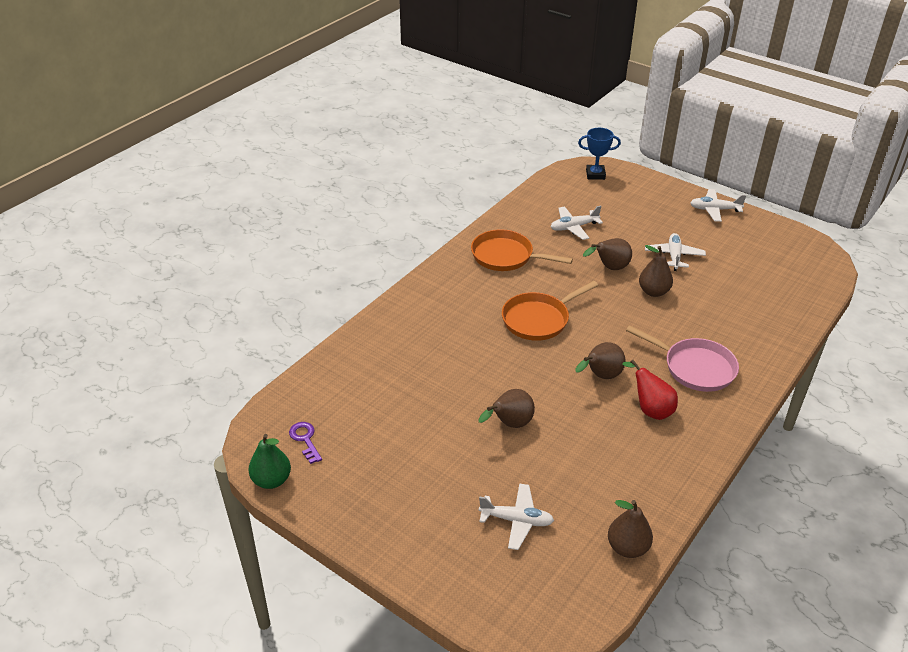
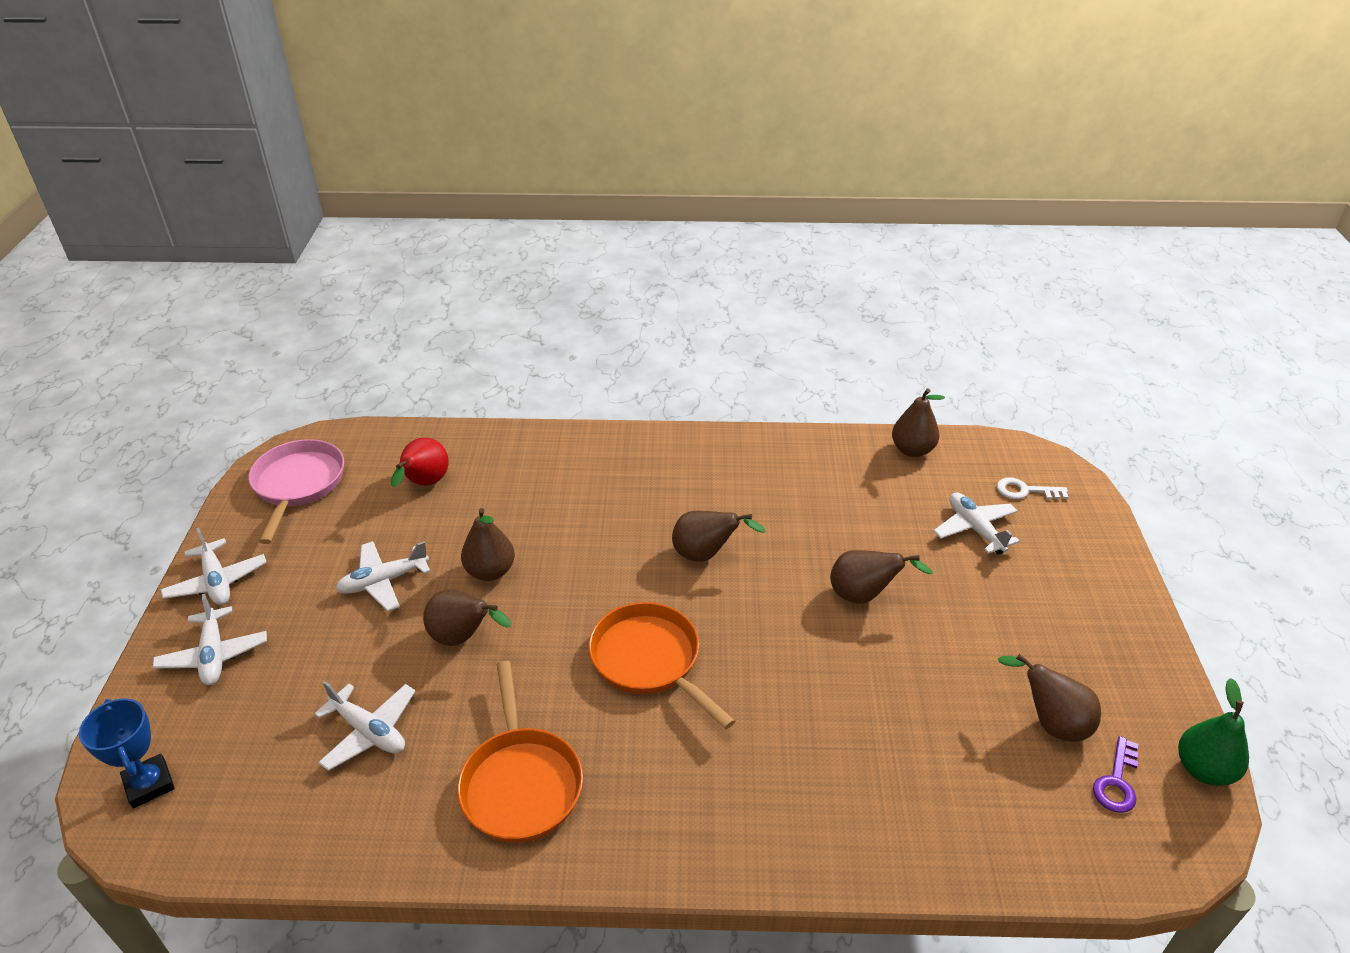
camera: 125 degrees left, 0 degrees up
(357, 441) = (1051, 722): none -> brown pear
(528, 584) = (1025, 491): none -> white key
(539, 319) = (650, 661): orange pan -> orange pan turned 150 degrees counterclockwise
(650, 409) = (720, 497): red pear -> red pear (424, 484)
(660, 200) = (214, 655): none -> white plane
(694, 367) = (618, 488): pink pan -> pink pan (298, 485)

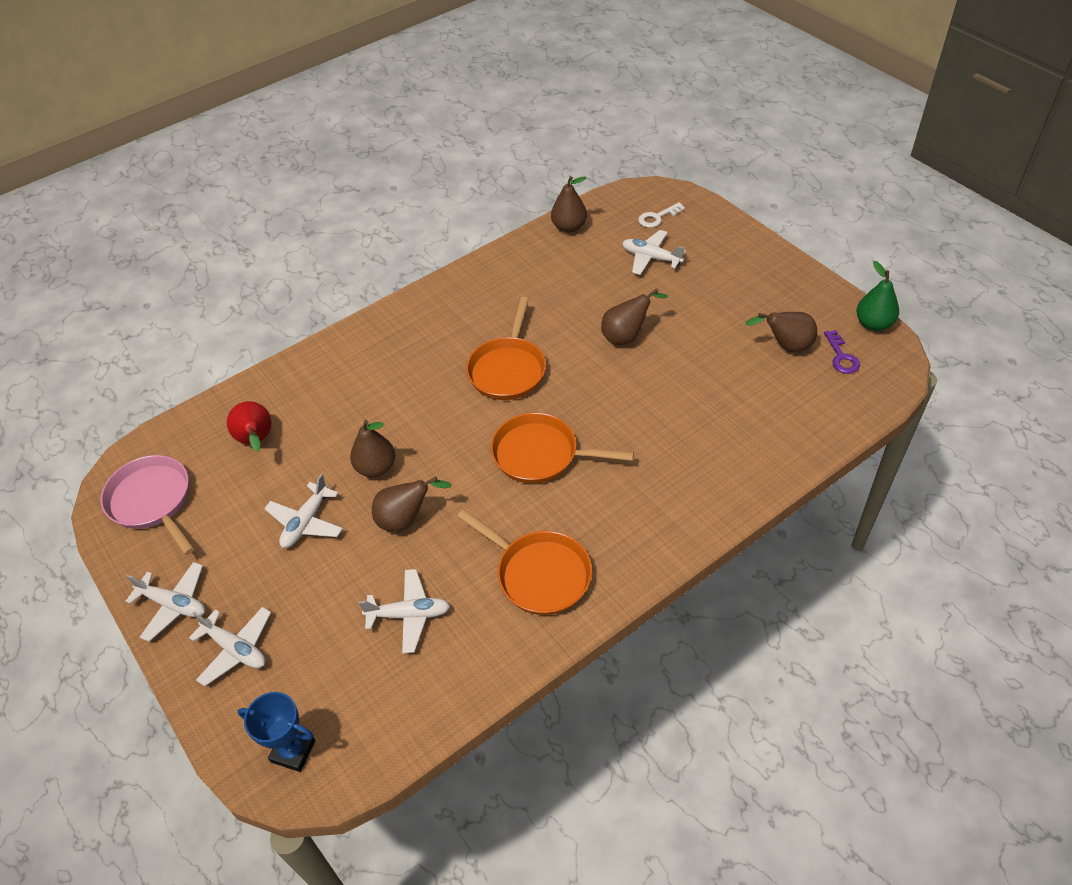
camera: 35 degrees left, 10 degrees up
(706, 554) = (508, 369): brown pear -> orange pan

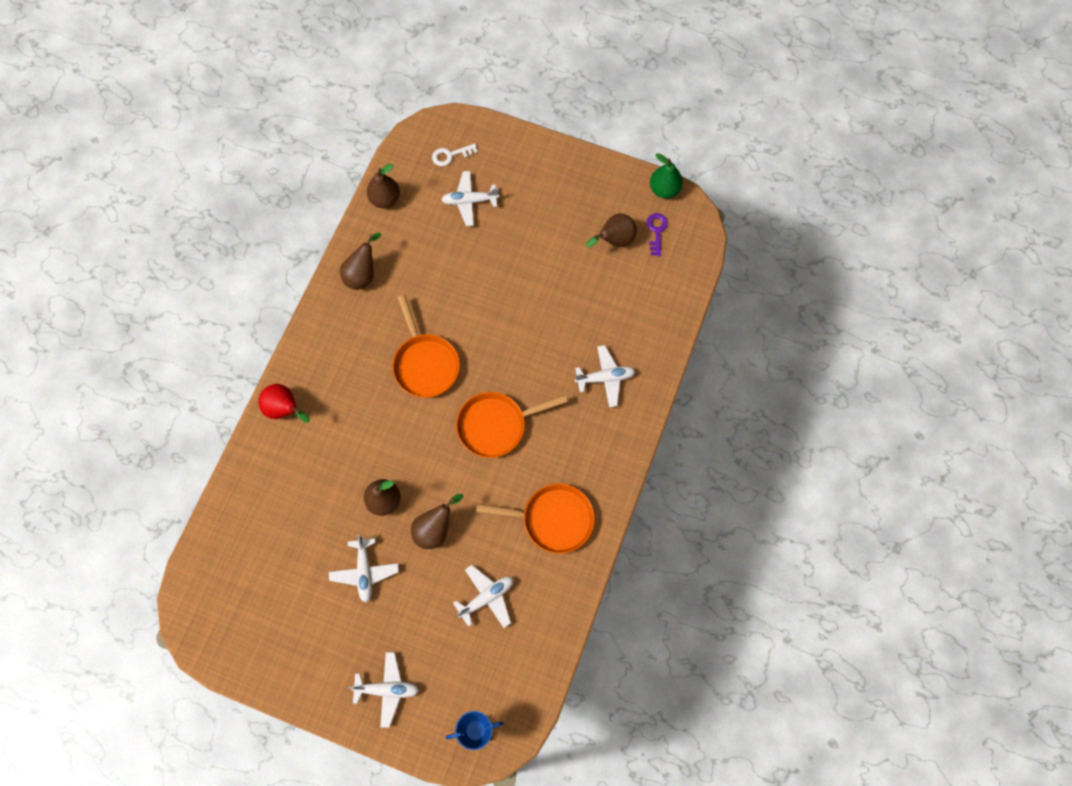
camera: 35 degrees left, 20 degrees up
(153, 502) = (234, 620): pink pan -> none
(174, 605) = (317, 685): white plane -> white plane (605, 378)
(256, 441) = (275, 528): red pear -> red pear (285, 410)
(626, 336) = (495, 288): brown pear -> brown pear (362, 275)
(657, 217) = (451, 155): white key -> white key turned 45 degrees clockwise
(841, 356) = (656, 231): purple key -> purple key turned 135 degrees counterclockwise

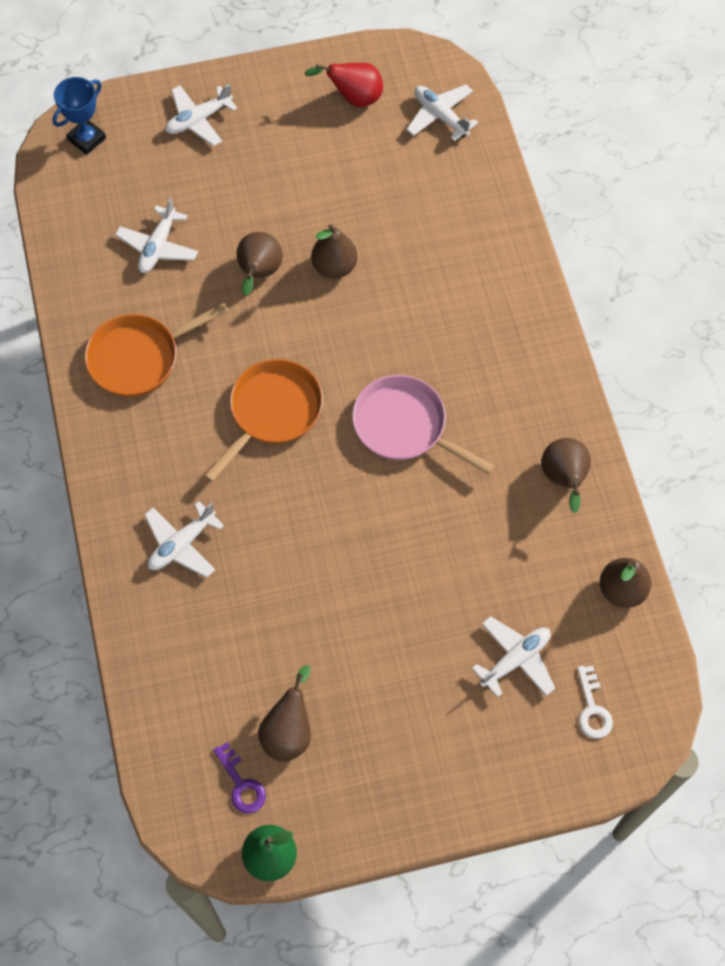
camera: 145 degrees right, 5 degrees down
(285, 410) = (515, 285): red pear -> red pear (354, 98)
(365, 572) = (300, 196): white plane -> white plane (440, 116)
(425, 364) = (405, 427): orange pan -> pink pan
(451, 155) = (592, 708): white key -> white key turned 135 degrees clockwise

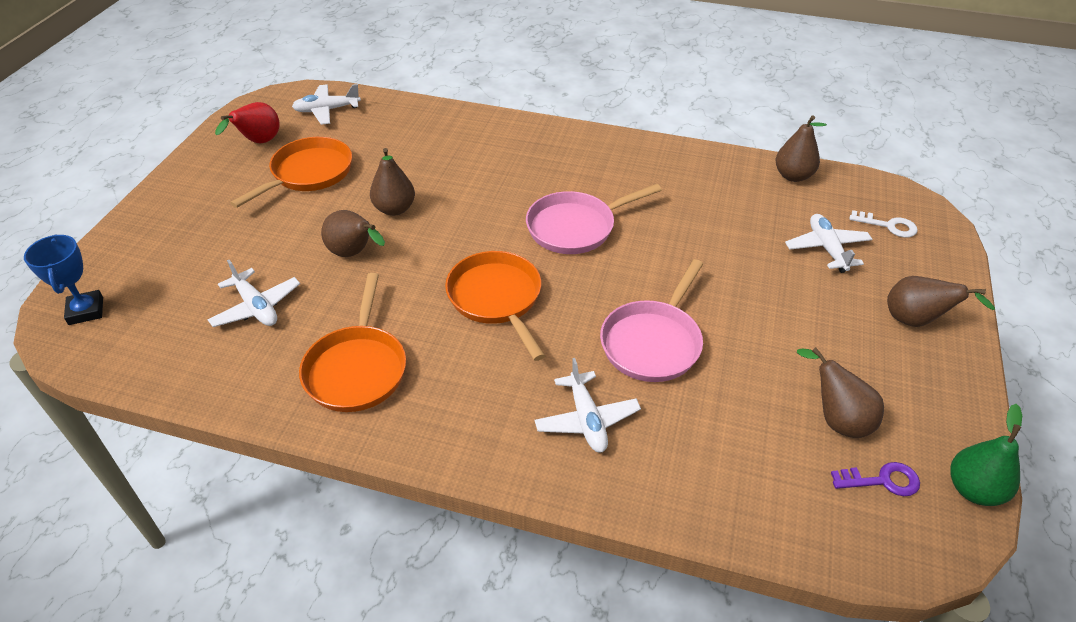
camera: 60 degrees left, 20 degrees down
(198, 120) = (165, 231): white plane -> none
(294, 557) = (653, 342): none -> pink pan
(337, 168) = (308, 174): none -> orange pan
(564, 479) = (683, 168): brown pear -> brown pear (916, 321)

